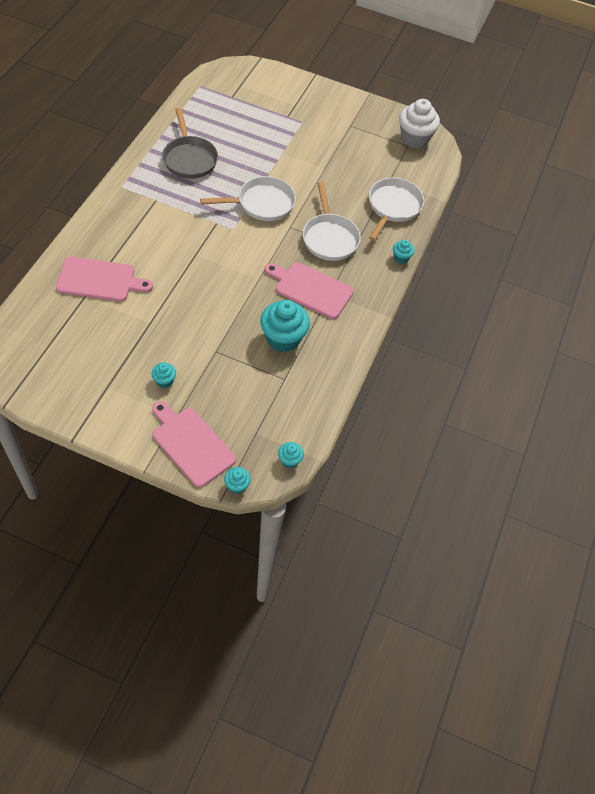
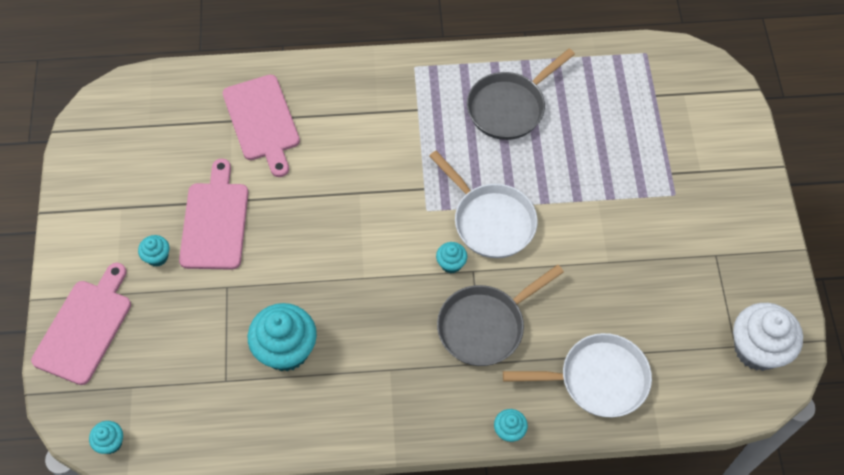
camera: 70 degrees right, 5 degrees up
(237, 485) = (51, 402): turquoise cupcake -> turquoise cupcake (451, 264)
(311, 289) = (384, 344): pink cutting board -> pink cutting board (215, 221)
(329, 238) = (485, 326): white pan -> grey pan

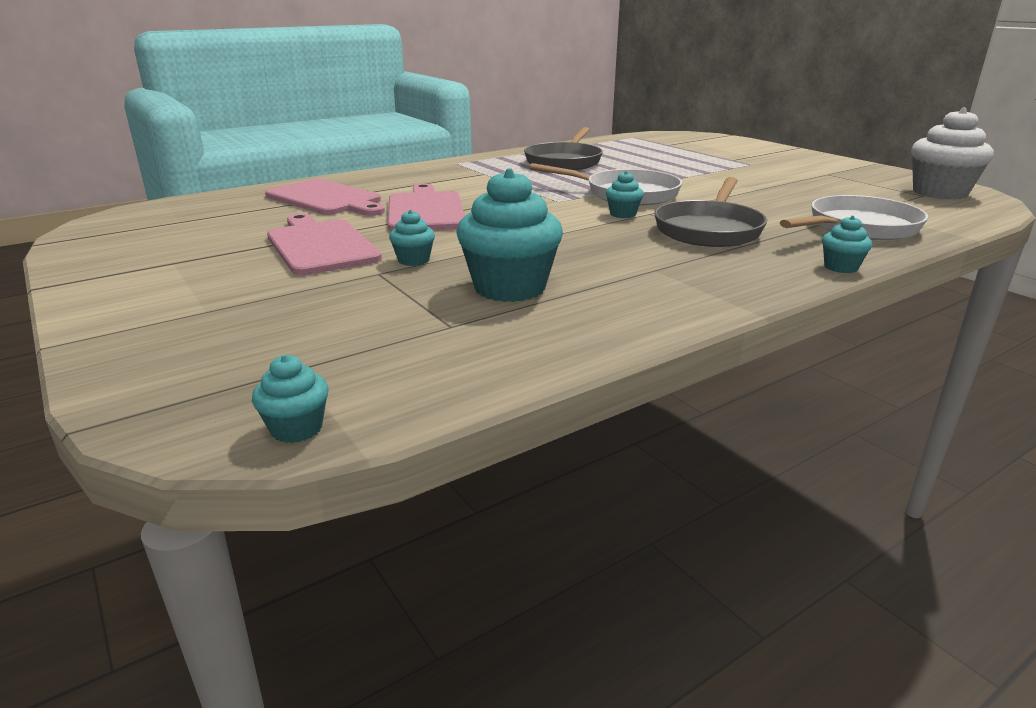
camera: 30 degrees left, 35 degrees down
(85, 328) = (166, 345): pink cutting board -> pink cutting board (425, 210)
(157, 257) = (255, 277): turquoise cupcake -> turquoise cupcake (413, 260)

